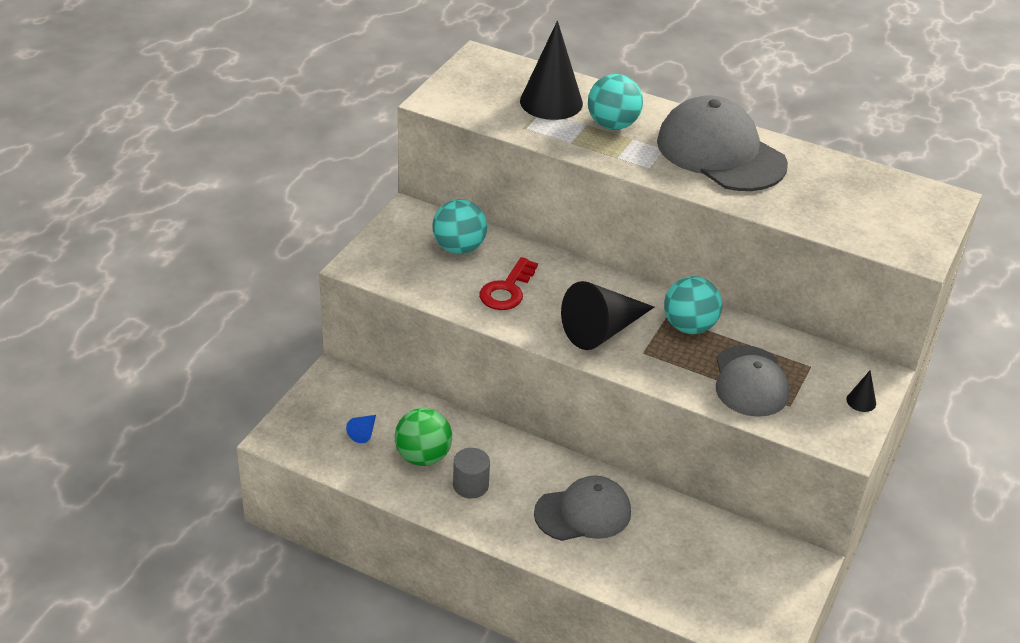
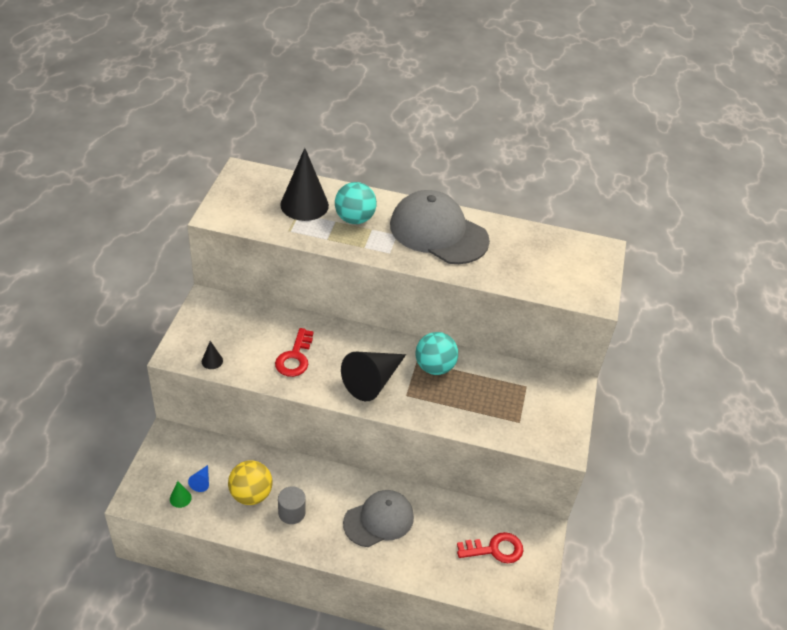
camera: 15 degrees left, 5 degrees up
(333, 446) = (180, 498): none -> green cone
(423, 456) = (251, 494): green ball -> yellow ball
(459, 248) = (251, 326): turquoise ball -> none
(733, 573) = (495, 549): none -> red key
(750, 382) = (487, 407): grey cap -> none
(861, 401) = (567, 409): black cone -> black cone (212, 361)

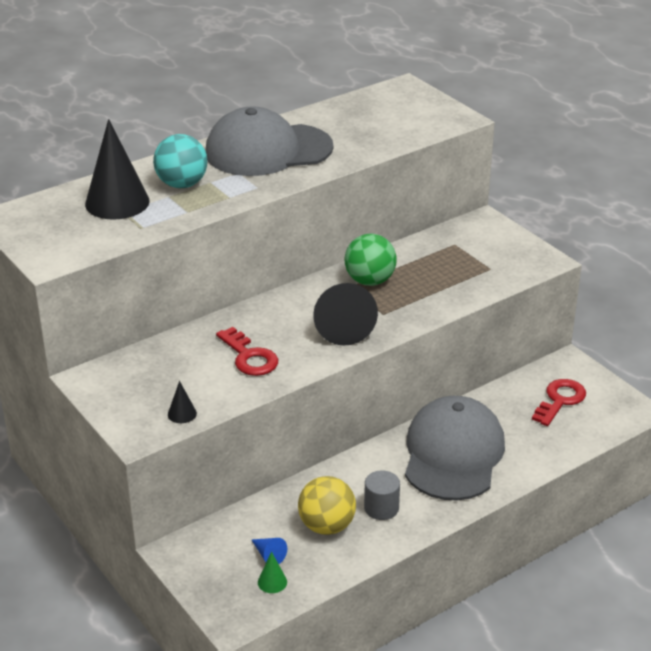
camera: 45 degrees left, 10 degrees down
(379, 520) = (453, 454): grey cap -> grey cap, size x1.50
(434, 367) = (370, 281): turquoise ball -> green ball

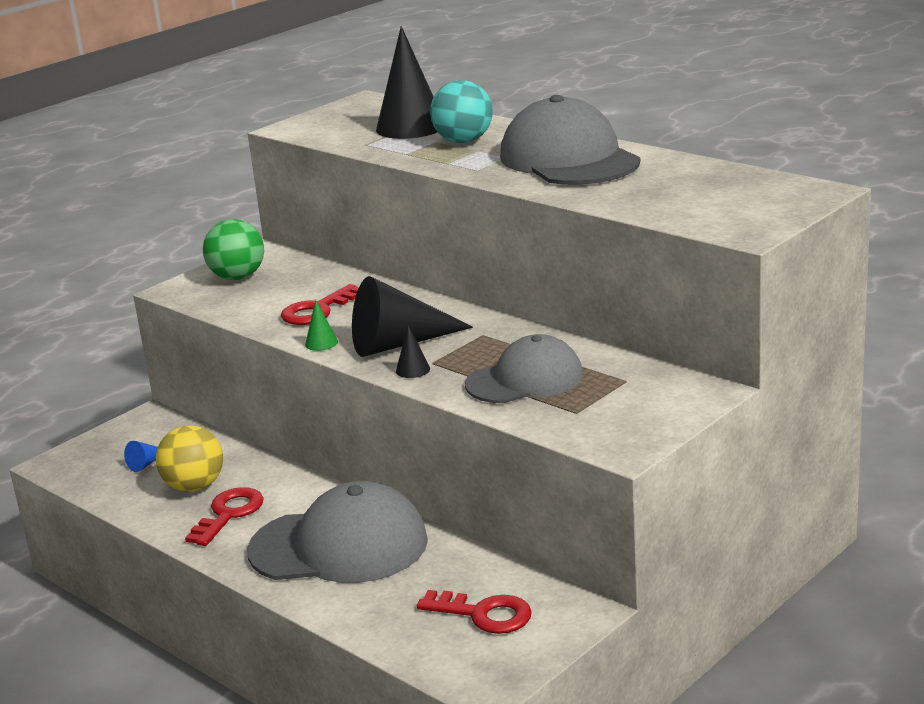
camera: 80 degrees right, 10 degrees down
(182, 414) = (211, 300): black cone -> black cone (413, 370)
(272, 582) = (106, 473): green cone -> green cone (321, 343)
(370, 281) = (502, 344): green ball -> green ball (237, 277)
(381, 508) = (229, 514): grey cylinder -> red key
(433, 280) = (525, 380): none -> grey cap

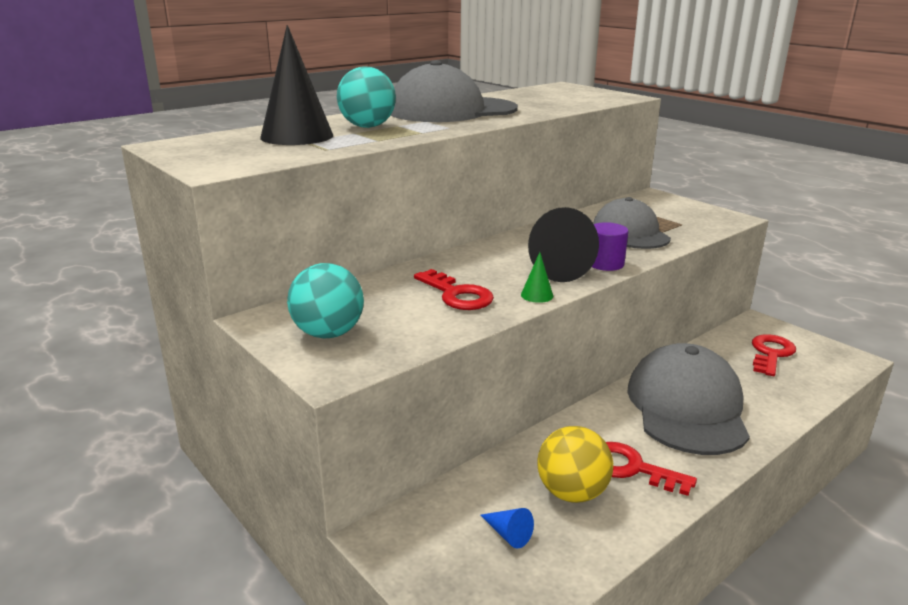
camera: 85 degrees left, 0 degrees up
(237, 277) = (328, 333): green ball -> turquoise ball
(413, 370) = (605, 264): black cone -> purple cylinder

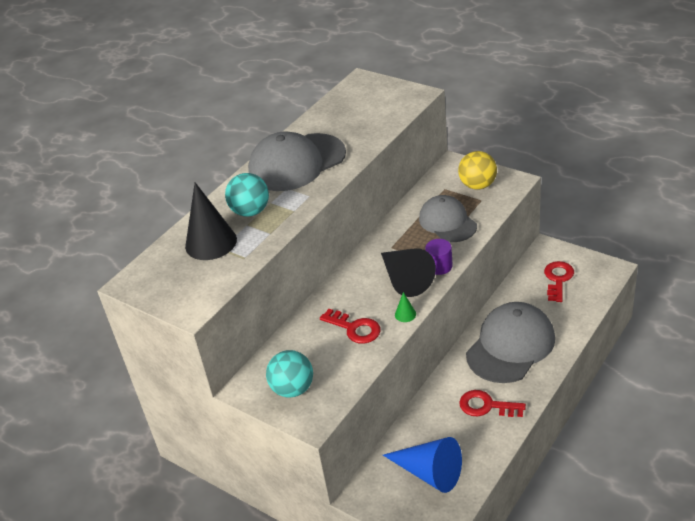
camera: 10 degrees left, 15 degrees up
(508, 534) = (429, 472): blue cone -> blue cone, size x2.39
(572, 493) = (457, 434): yellow ball -> yellow ball (478, 185)
(687, 407) = (510, 346): grey cap -> grey cap turned 45 degrees clockwise

